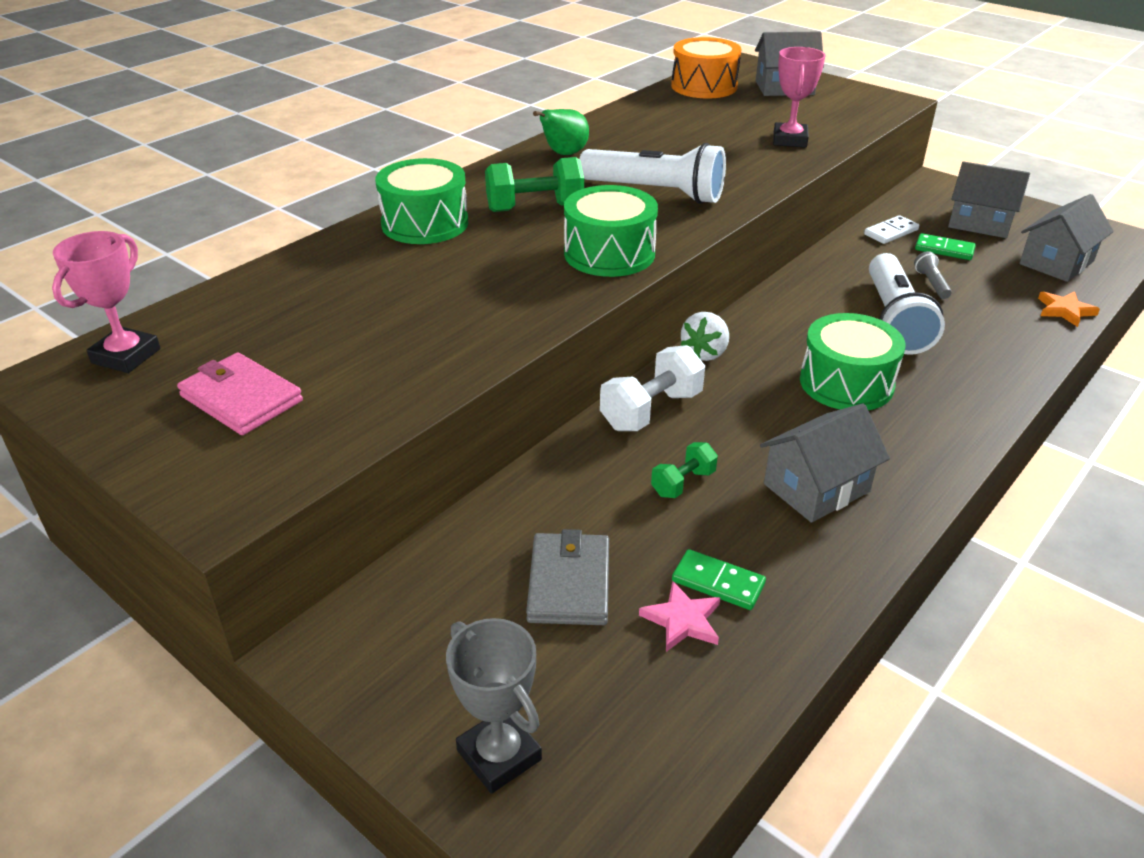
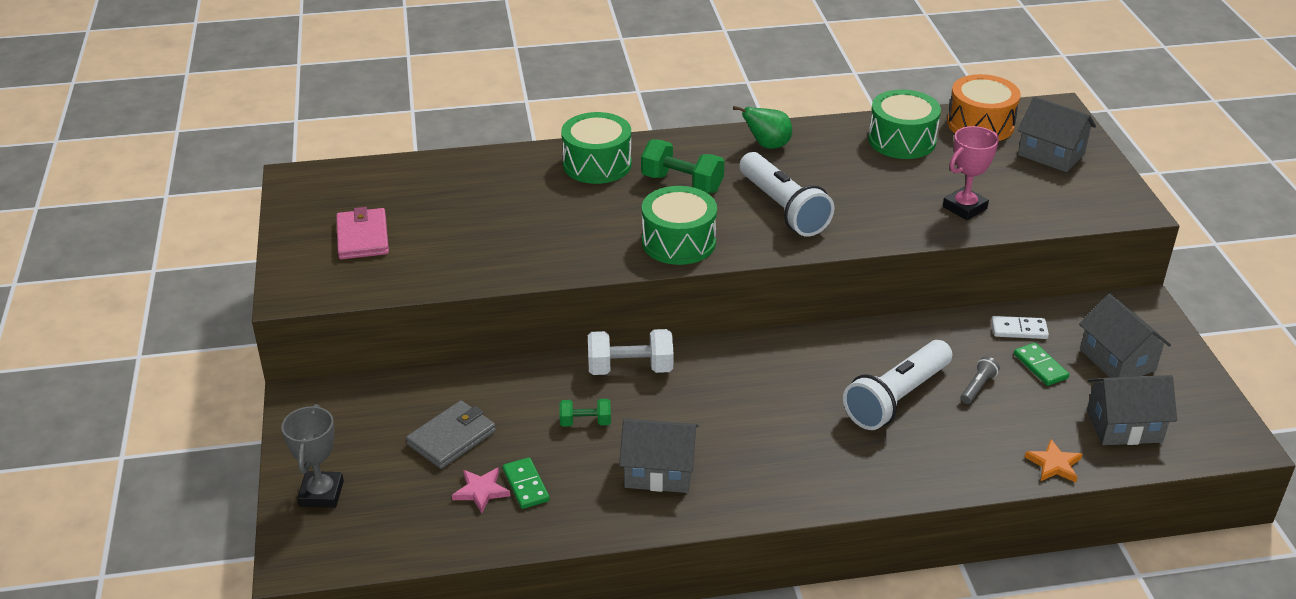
camera: 40 degrees right, 0 degrees up
(126, 356) = (339, 183): pink trophy -> none
(705, 353) = (720, 350): white strawberry -> none
(846, 383) = (785, 421): green drum -> green drum (902, 140)

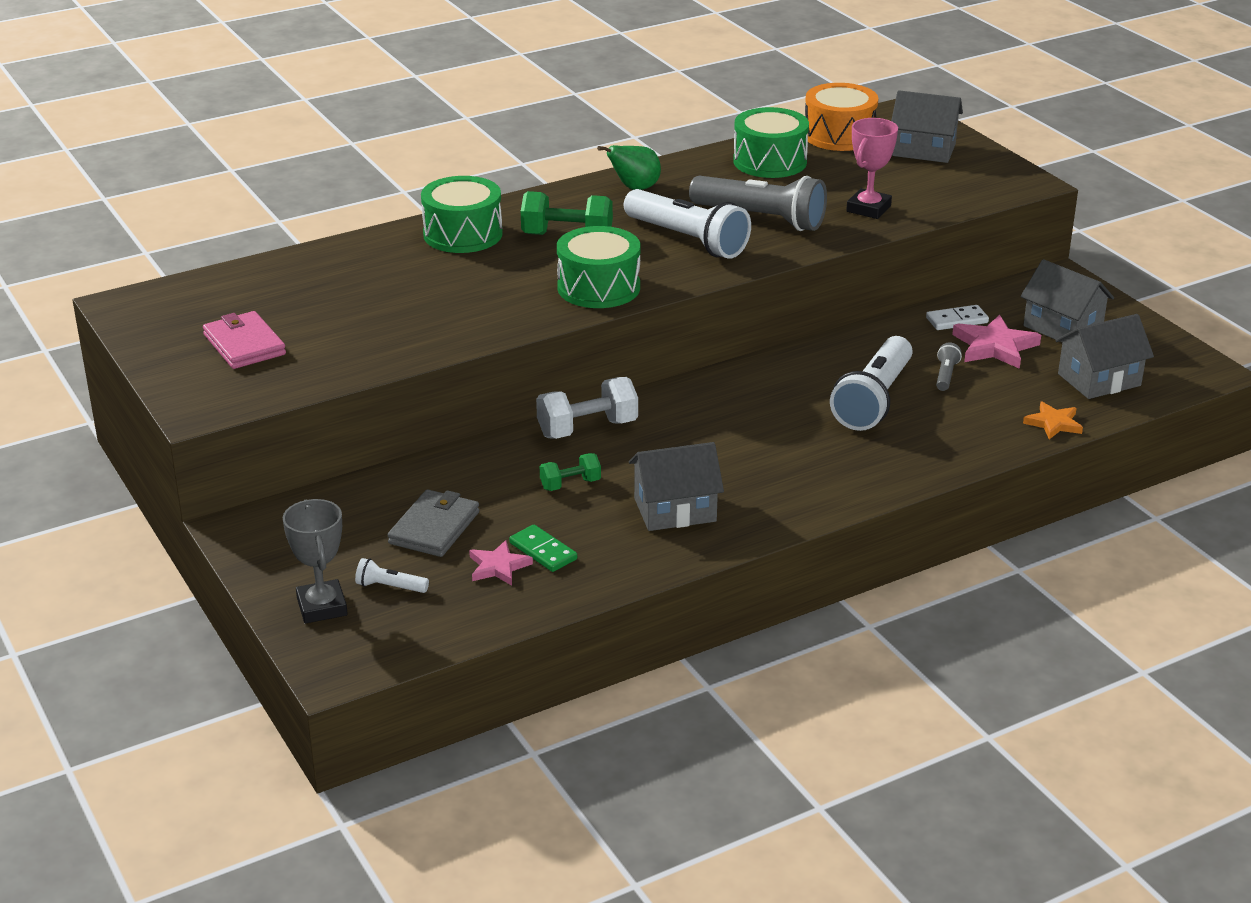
camera: 20 degrees left, 5 degrees down
(384, 488) = (390, 587): none -> white flashlight
(860, 199) = (761, 218): none -> grey flashlight
(1040, 366) = (994, 346): green domino -> pink star

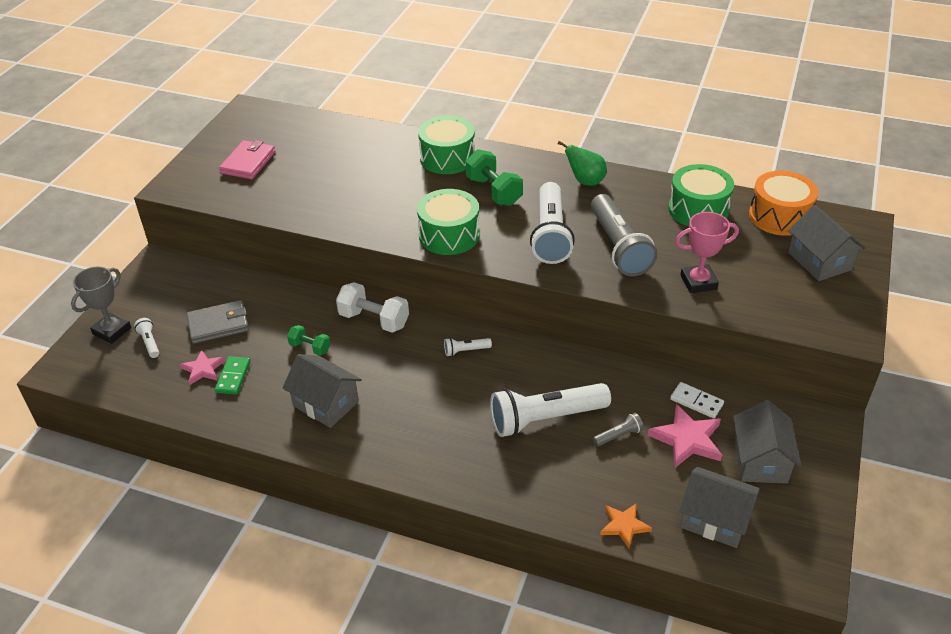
camera: 50 degrees right, 10 degrees up
(718, 398) = (466, 351): none -> white flashlight

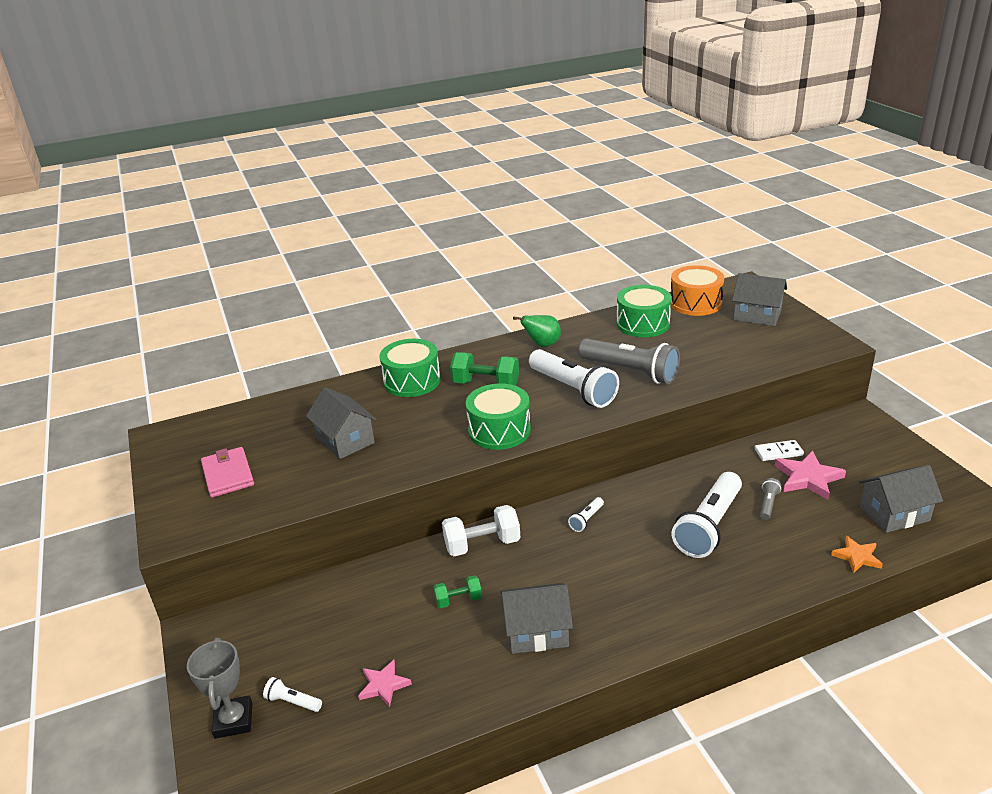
camera: 40 degrees left, 10 degrees down
(218, 324) = (344, 639): grey wallet -> none
(233, 377) = (422, 670): green domino -> none
(698, 282) = (712, 364): pink trophy -> none
(760, 460) = (863, 462): grey house -> grey house (345, 440)

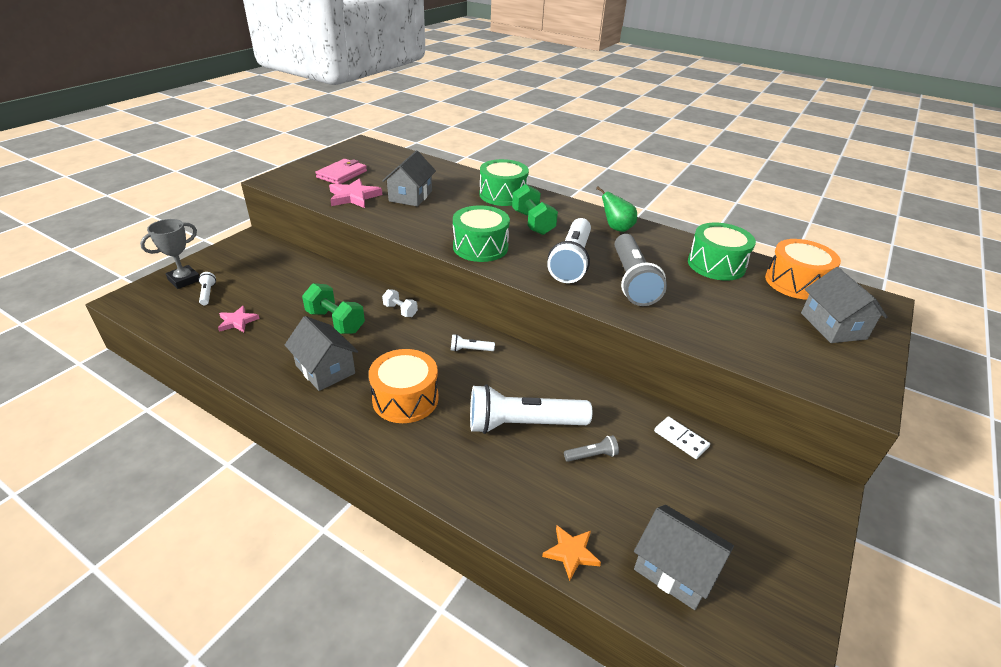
camera: 50 degrees right, 5 degrees up
(458, 600) = (335, 321): green dumbbell -> green dumbbell, size x1.72
(482, 544) = (400, 310): white dumbbell -> white dumbbell, size x0.58
(625, 587) = (405, 399): none -> orange drum
(808, 478) = (663, 474): pink star -> pink star (354, 197)

